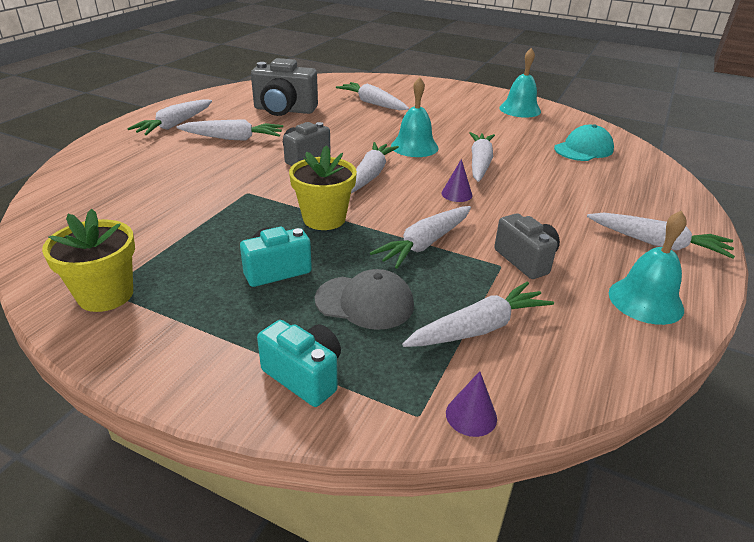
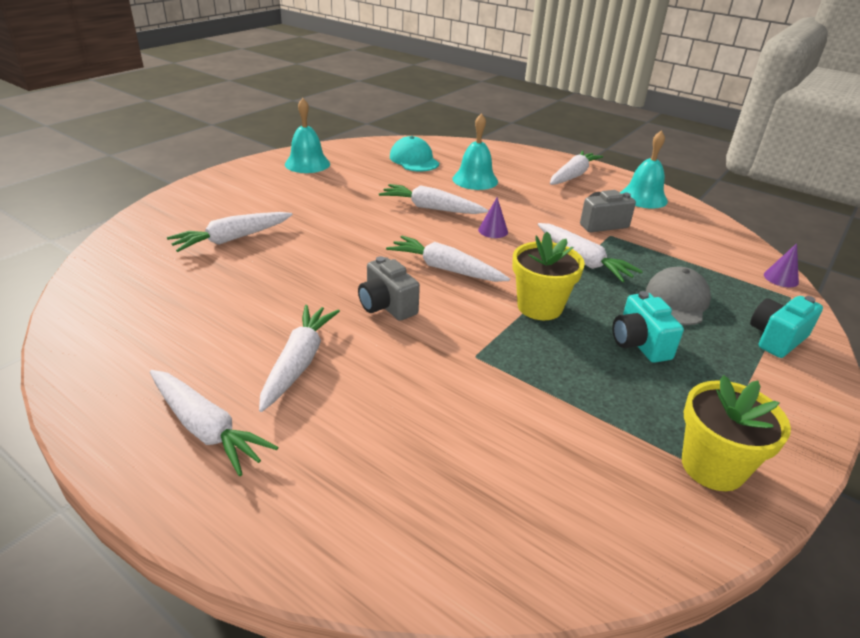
camera: 80 degrees left, 0 degrees up
(284, 110) = (211, 309): grey camera -> none
(414, 146) = (380, 233): turquoise bell -> turquoise bell (475, 180)
(478, 328) = (692, 259): white carrot -> none

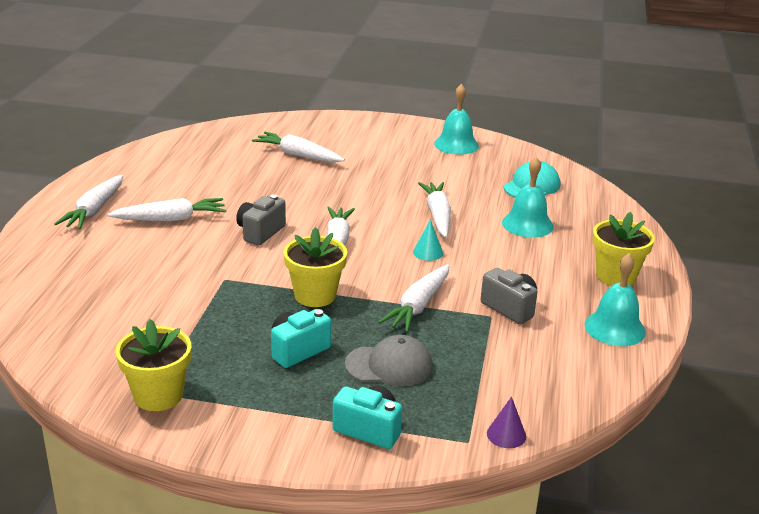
camera: 65 degrees right, 5 degrees down
(493, 230) = (428, 252): purple cone -> turquoise cone
(572, 176) = (616, 276): white carrot -> yellow flower pot

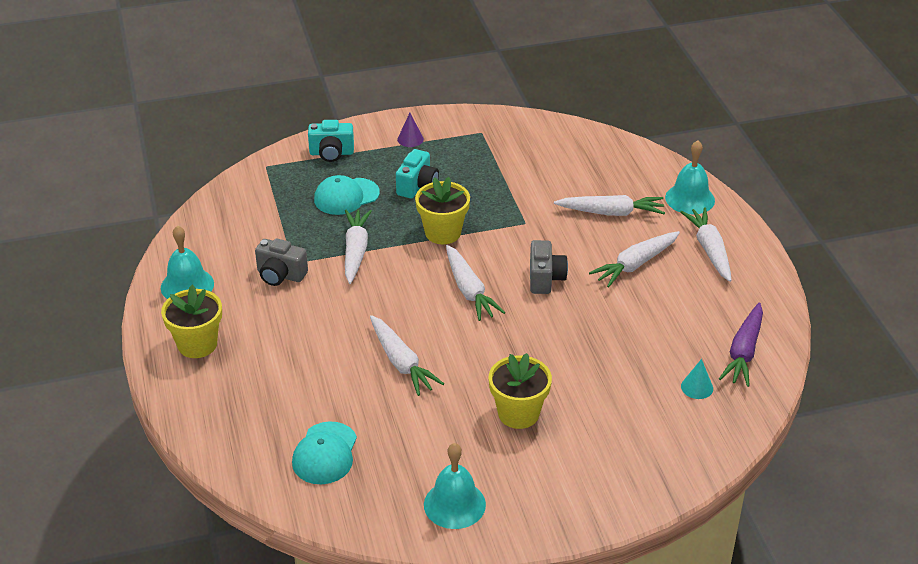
camera: 155 degrees right, 10 degrees up
(158, 395) = (477, 131): yellow flower pot -> yellow flower pot (518, 413)
(172, 153) = (744, 352): none -> purple carrot
(298, 155) = (615, 402): white carrot -> white carrot (611, 212)
(389, 365) = (346, 196): grey cap -> turquoise cap
(428, 252) = (382, 310): turquoise cone -> turquoise cone (697, 387)
(506, 434) = (243, 177): purple cone -> purple cone (410, 139)
(527, 224) = (305, 385): turquoise bell -> turquoise bell (690, 199)

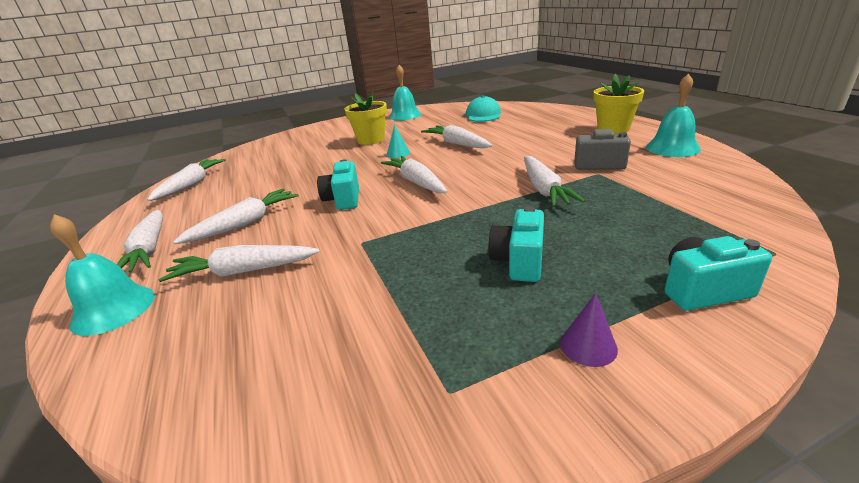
camera: 175 degrees right, 10 degrees down
(346, 196) = (607, 233): turquoise cap -> none
(443, 233) = (459, 217): yellow flower pot -> none
(545, 279) = (343, 200): grey camera -> turquoise camera
(697, 387) = (243, 165): turquoise cone -> turquoise cone (398, 153)
(744, 352) = (191, 185): purple carrot -> white carrot

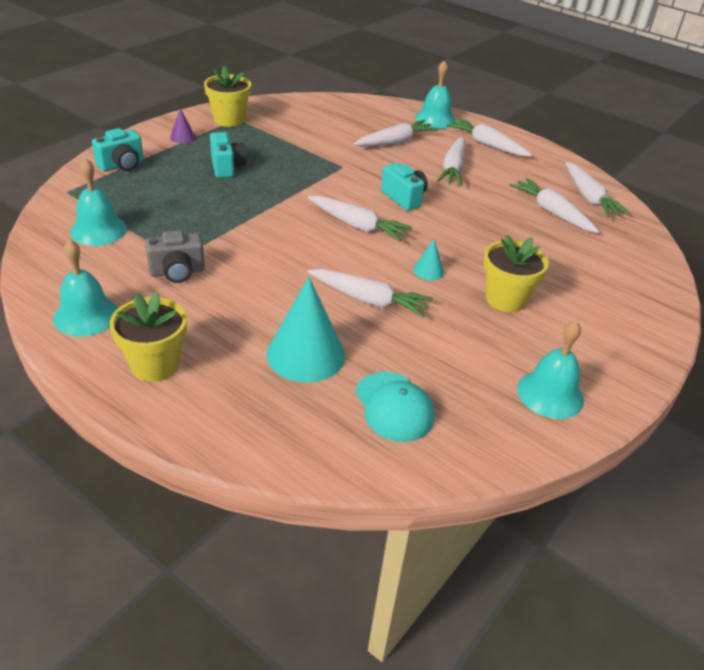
camera: 145 degrees right, 10 degrees up
(468, 390) = (229, 120): none -> yellow flower pot
(516, 128) = (306, 354): none -> turquoise cone
(544, 189) = (228, 230): white carrot -> white carrot (552, 212)
(693, 200) = (98, 230): none -> turquoise bell

